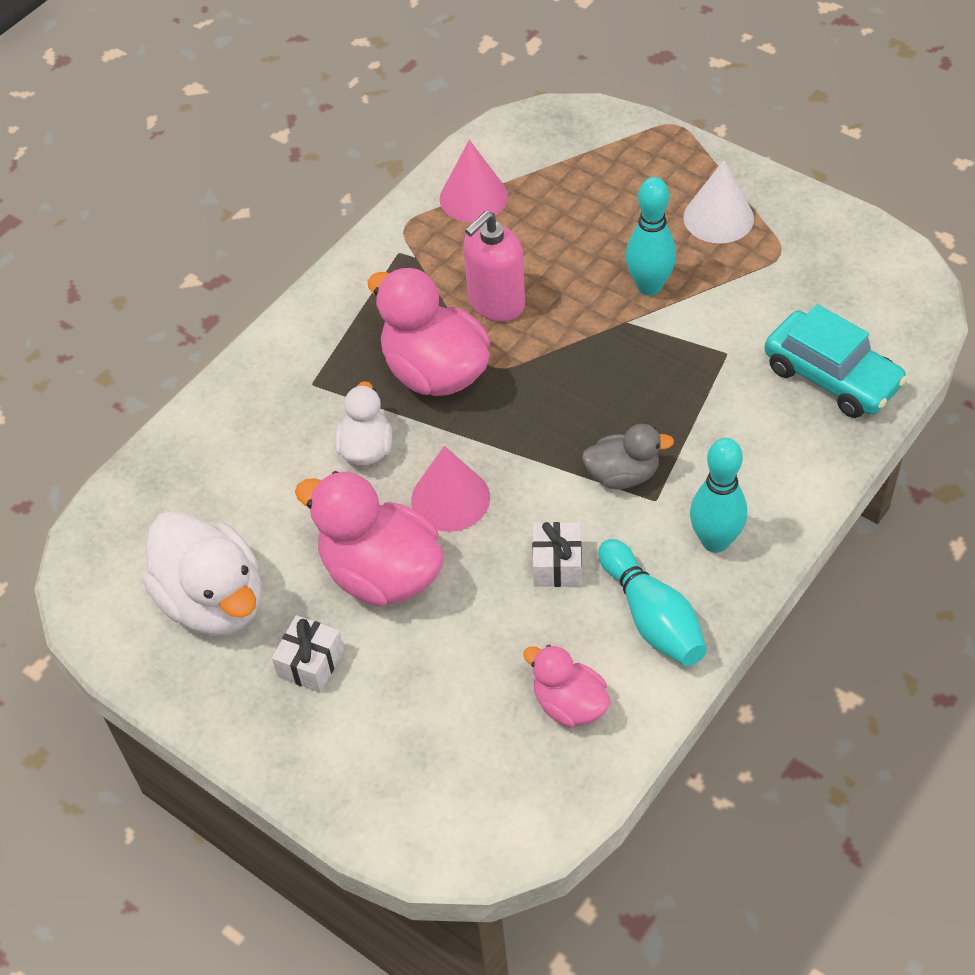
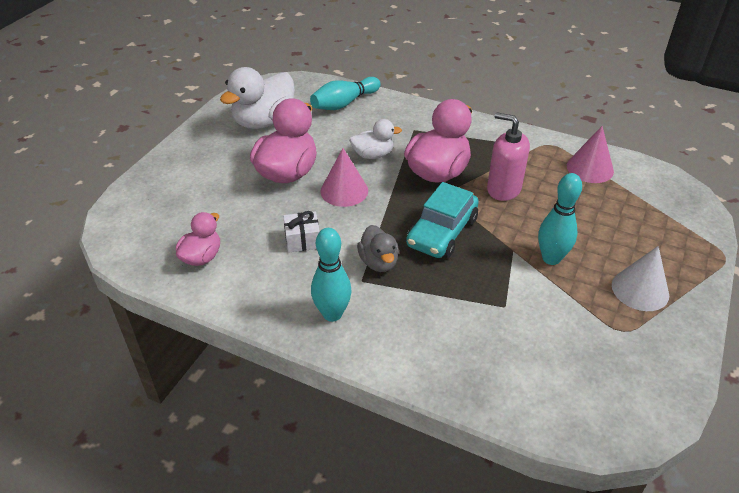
camera: 75 degrees right, 10 degrees down
(311, 663) = (228, 157): white gift -> none
(652, 617) = (267, 288): turquoise bowling pin -> turquoise bowling pin (344, 103)
(831, 376) = (505, 372): turquoise car -> turquoise car (442, 232)

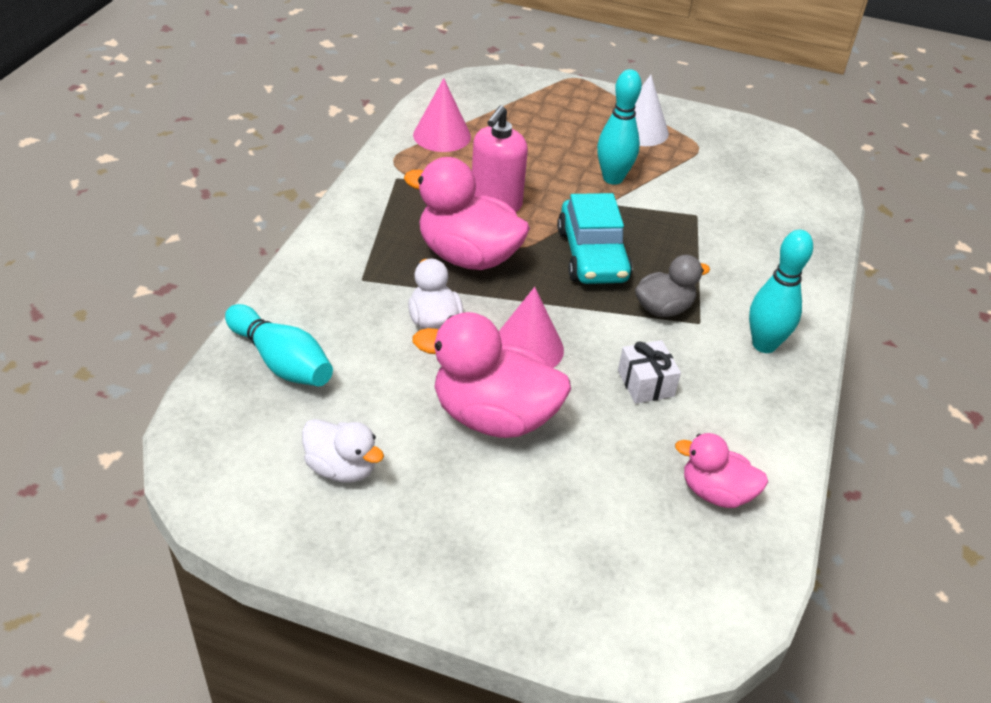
camera: 100 degrees left, 0 degrees up
(264, 121) = (342, 468): white duck -> white duck, size x0.57
(442, 232) = (592, 255): turquoise car -> turquoise car turned 60 degrees clockwise

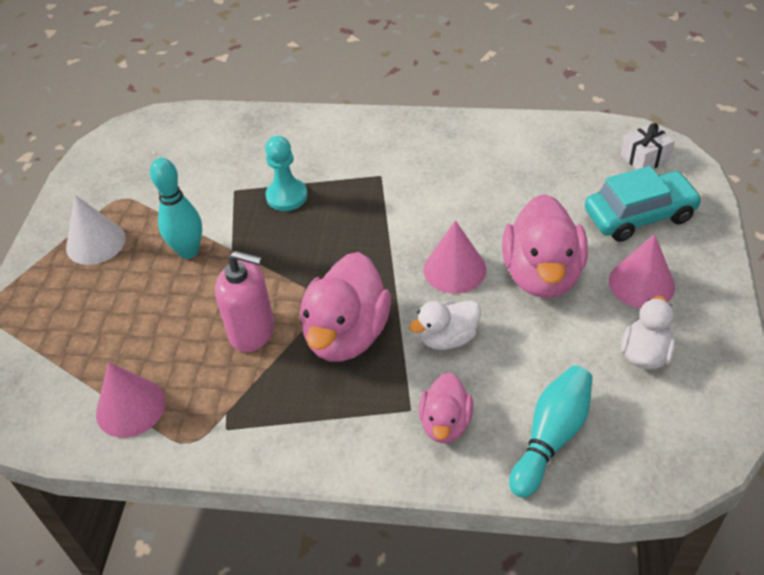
camera: 95 degrees left, 5 degrees up
(446, 504) = (641, 283): none -> pink cone
(592, 255) = (316, 248): turquoise car -> turquoise car (639, 215)
(645, 383) = (464, 196): white gift -> white gift (644, 158)
(663, 308) = (372, 196): grey duck -> none
(678, 248) = (287, 196): none -> turquoise pawn
(715, 493) = (551, 153): pink duck -> pink duck (445, 423)
(764, 345) = (392, 141): turquoise bowling pin -> none

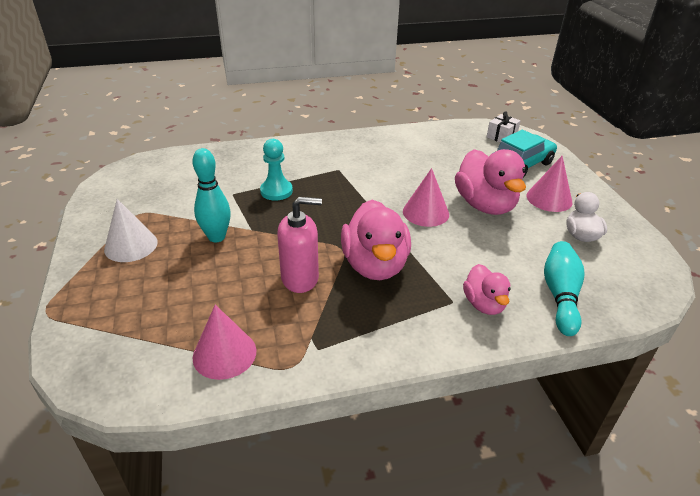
camera: 25 degrees left, 10 degrees down
(448, 338) = (449, 252): white duck -> none

